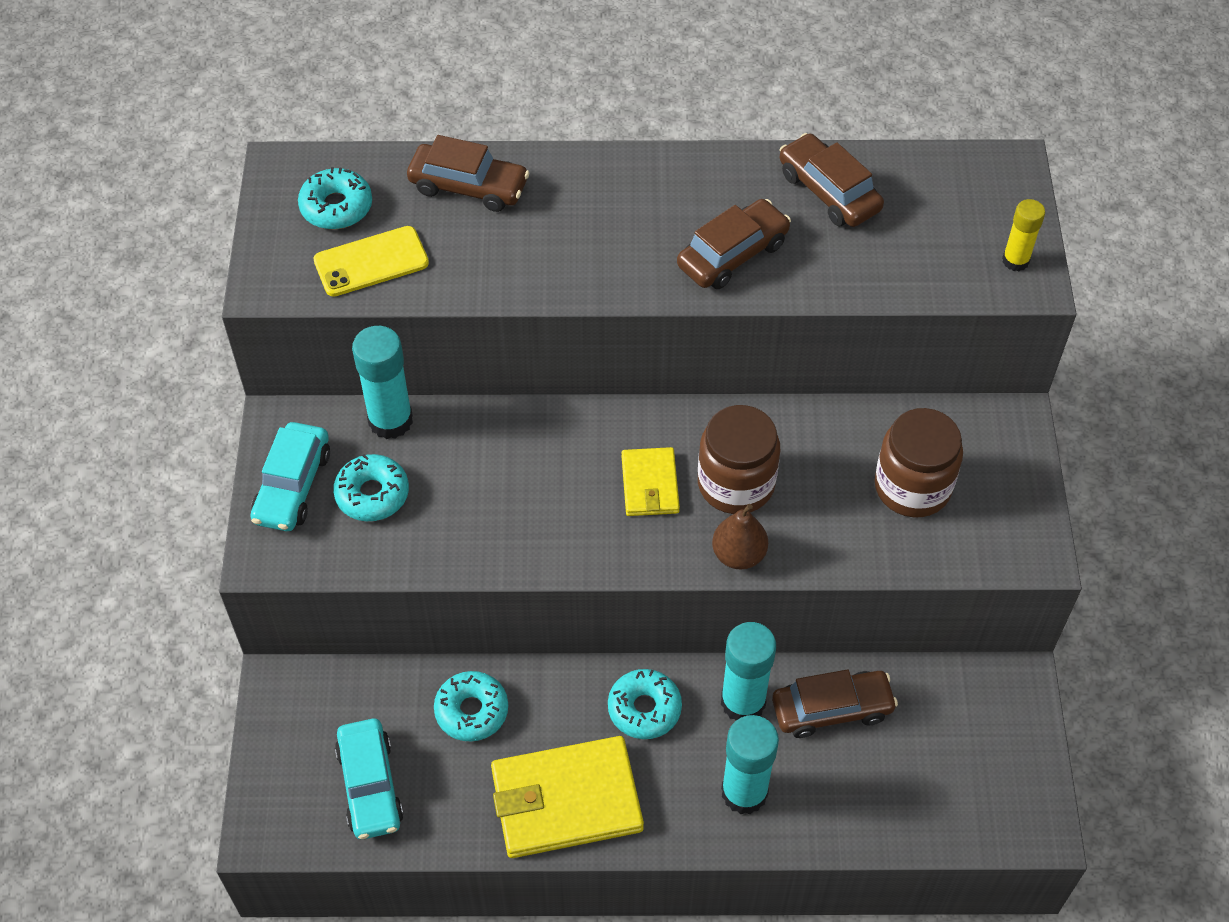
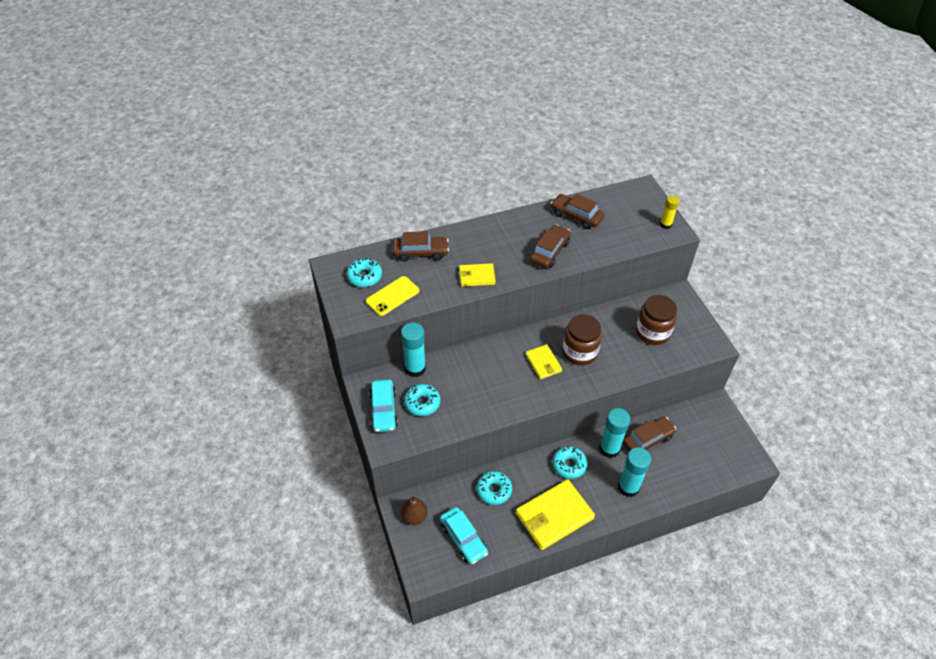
camera: 20 degrees left, 5 degrees down
(556, 266) = (476, 276): none -> yellow wallet
(738, 555) = (595, 381): brown pear -> brown pear (414, 516)

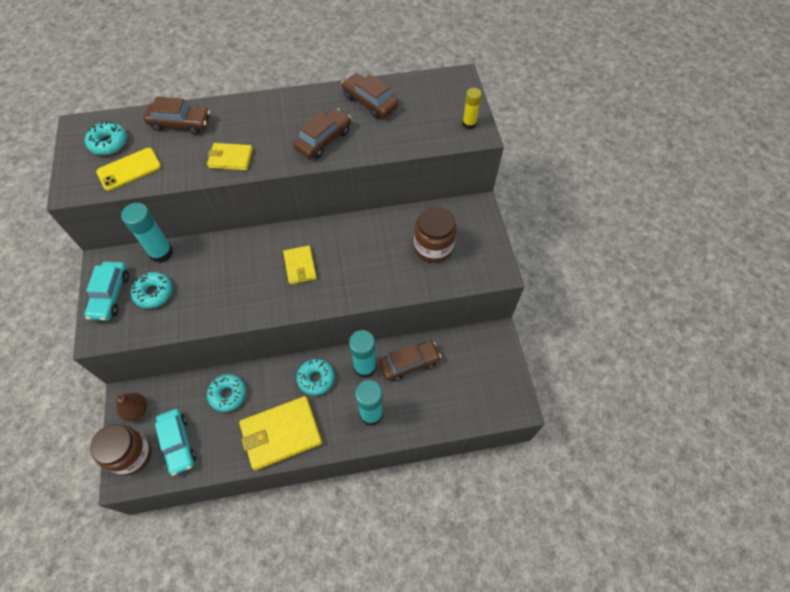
camera: 10 degrees right, 10 degrees up
(579, 352) = (344, 259): brown jar -> brown jar (131, 455)

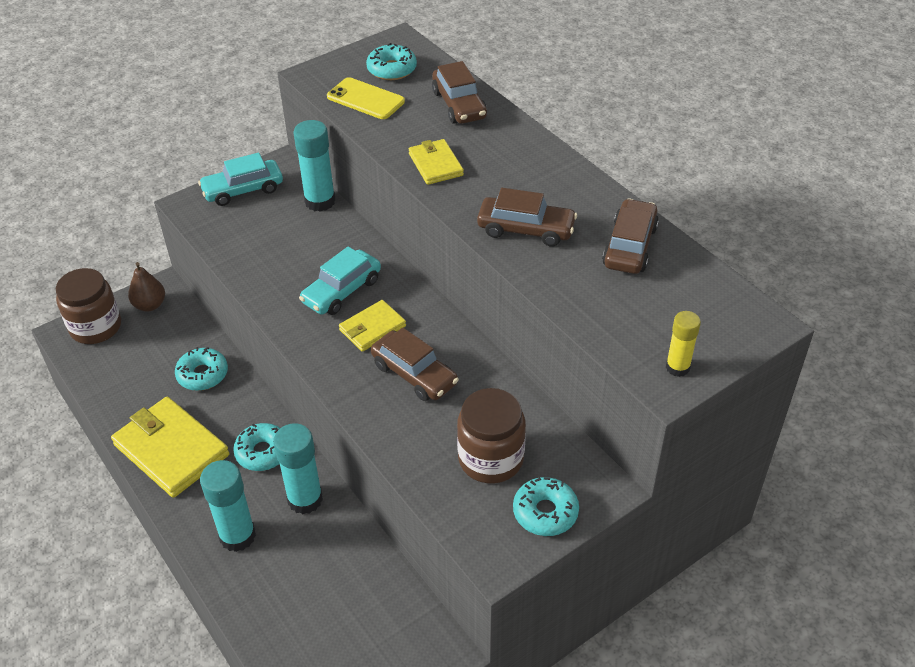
camera: 65 degrees right, 15 degrees down
(154, 293) = (263, 221): turquoise donut -> turquoise donut (545, 512)
(178, 443) = (123, 359): turquoise car -> turquoise car (342, 291)
(409, 363) = (335, 550): brown car -> brown car (414, 374)

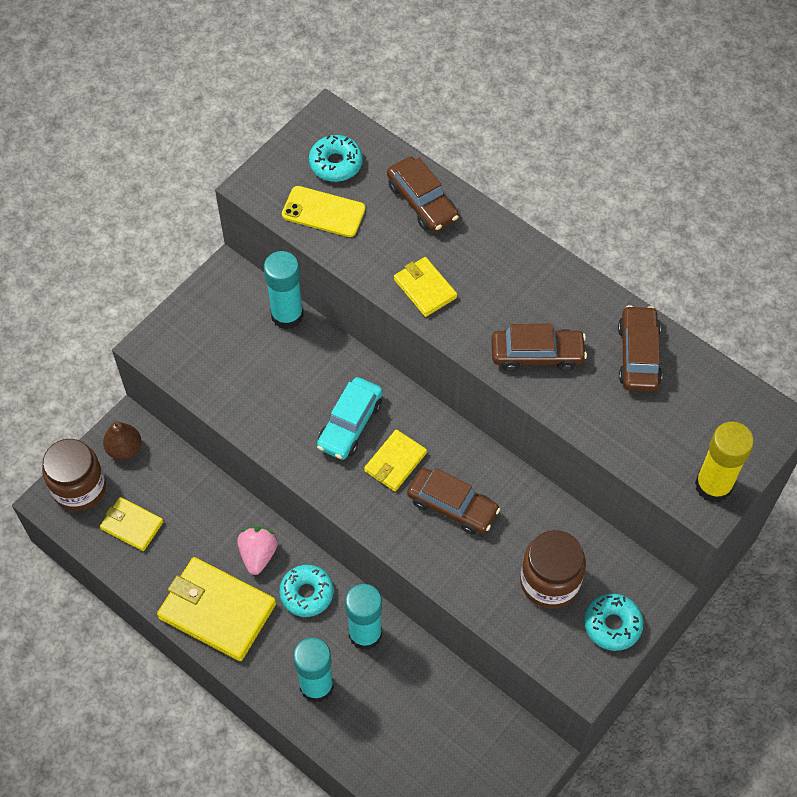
camera: 15 degrees left, 15 degrees up
(127, 365) = (132, 525): none -> yellow wallet
(202, 374) = (213, 520): turquoise donut -> none
(231, 410) = (258, 554): none -> pink strawberry
(243, 190) = (201, 316): turquoise car -> none
(677, 367) = (713, 485): yellow glue stick -> yellow glue stick, size x1.70

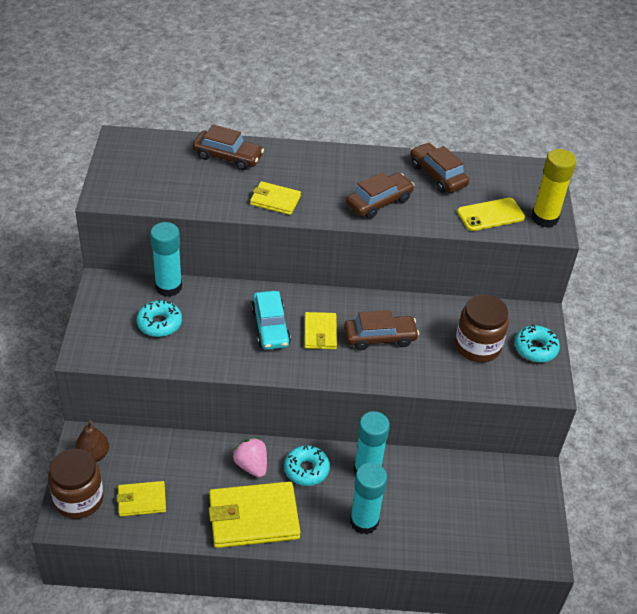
camera: 40 degrees left, 15 degrees down
(323, 212) = (166, 189): yellow phone -> yellow phone (490, 215)
(336, 163) = (149, 160): turquoise donut -> turquoise donut (159, 323)

